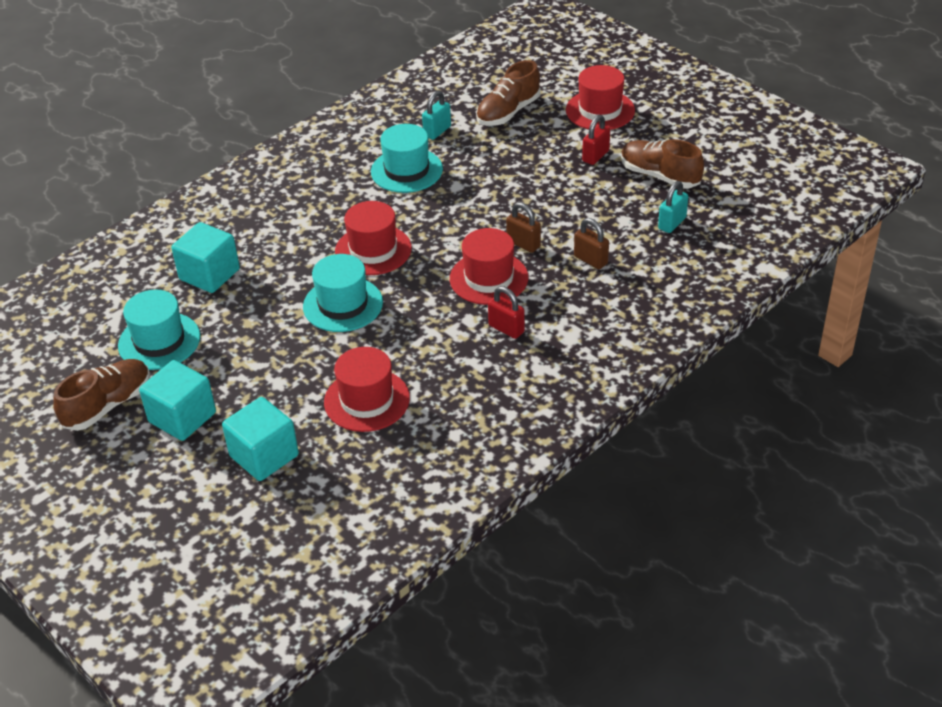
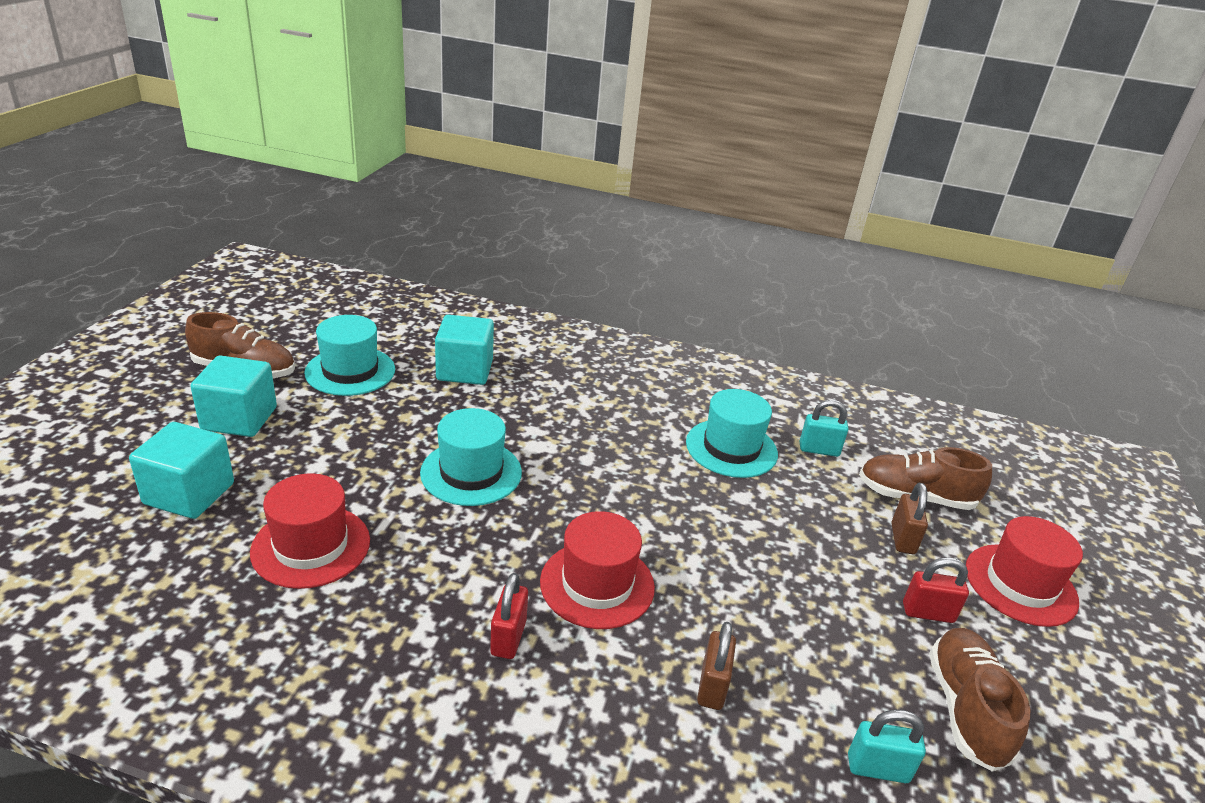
camera: 55 degrees right, 10 degrees down
(373, 250) = (578, 466): red hat -> none
(523, 244) = (688, 596): brown padlock -> brown padlock (902, 539)

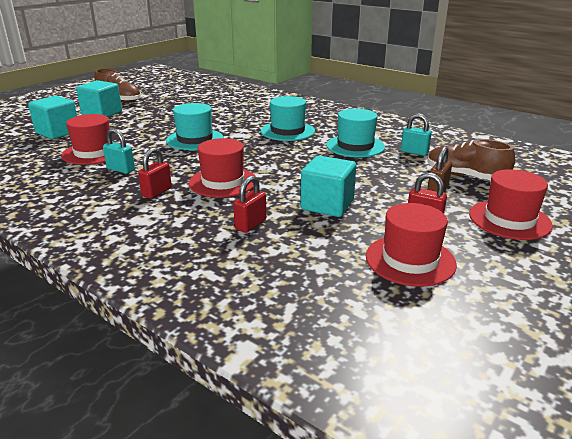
camera: 25 degrees right, 5 degrees down
(350, 371) = (168, 104): turquoise hat -> turquoise hat (287, 131)
(464, 370) = (227, 108): turquoise cube -> turquoise cube (327, 205)
(712, 686) = (250, 225): brown padlock -> red padlock
(877, 768) = (322, 270): turquoise padlock -> turquoise padlock (121, 169)
(965, 709) = (410, 260): brown shoe -> red hat

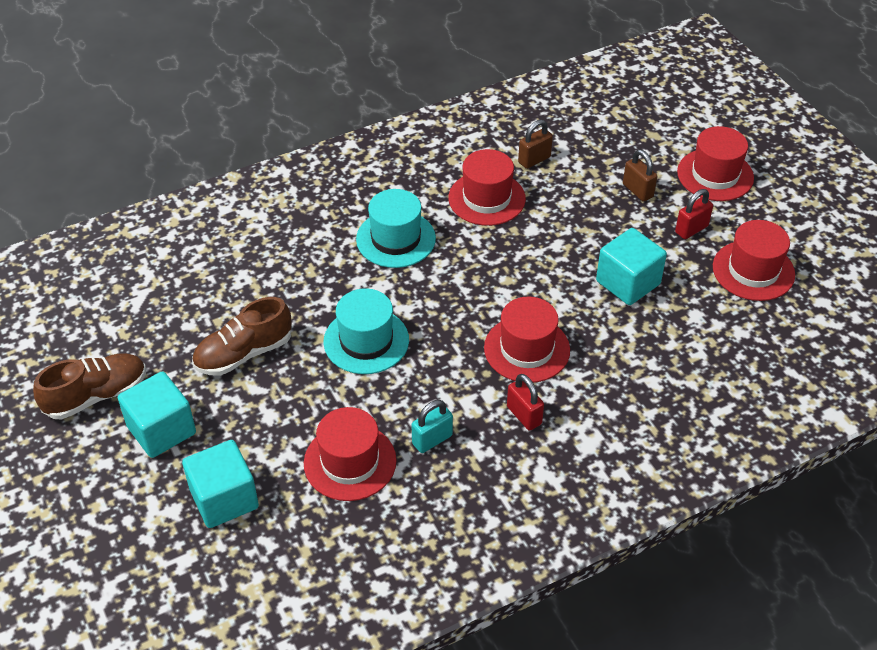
camera: 65 degrees left, 20 degrees up
(250, 225) = (643, 355): red padlock -> none
(355, 146) = (487, 198): turquoise hat -> red hat
(414, 152) = (534, 160): turquoise padlock -> brown padlock
(465, 176) = (616, 154): brown shoe -> brown shoe (244, 353)

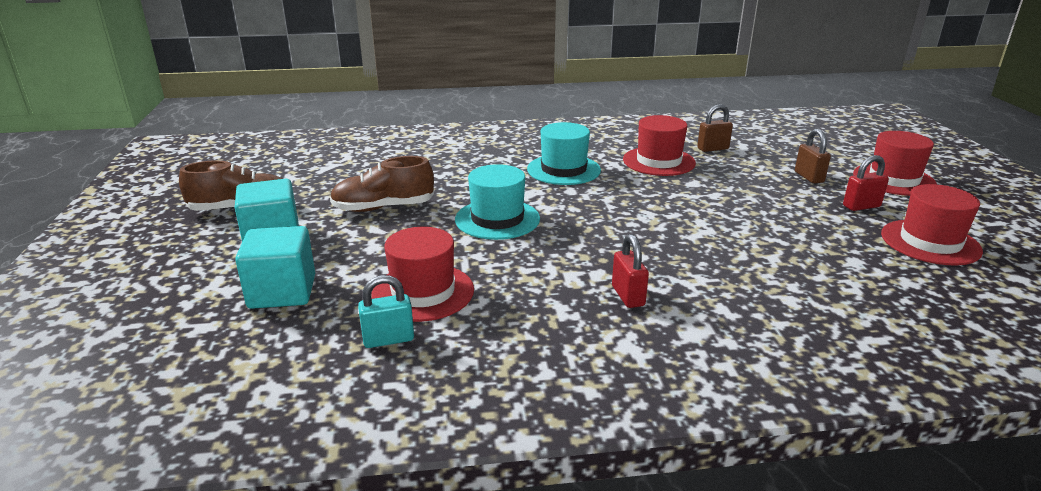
camera: 20 degrees right, 20 degrees down
(432, 439) = (518, 294): turquoise padlock -> turquoise padlock (388, 339)
(527, 349) = (654, 251): red hat -> none
(628, 283) = (781, 228): turquoise cube -> none

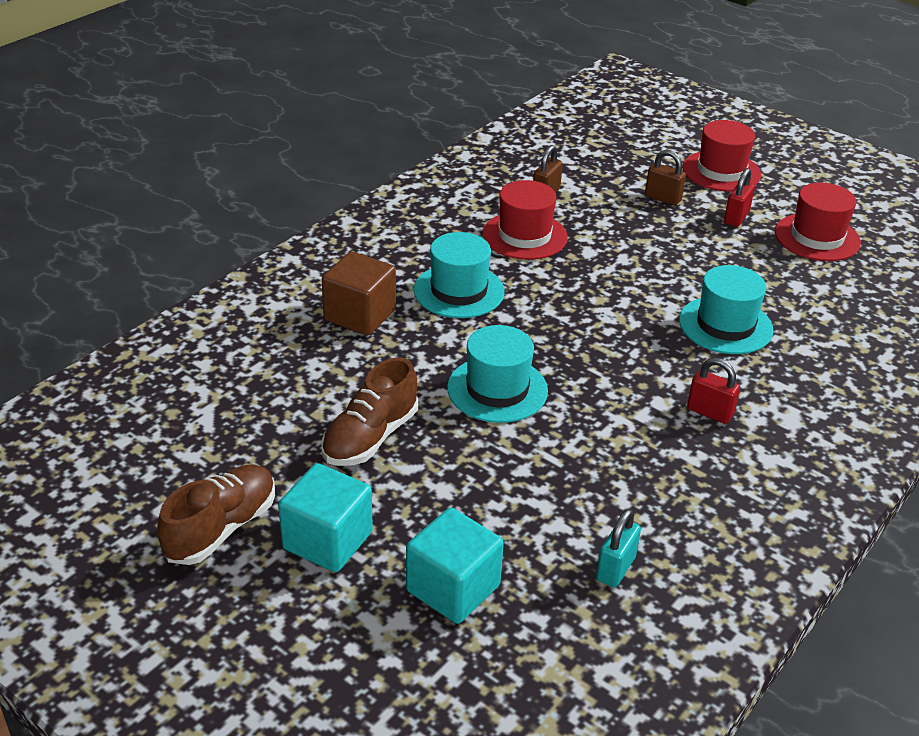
camera: 45 degrees left, 10 degrees up
(423, 292) = (566, 507): red hat -> none
(484, 159) = (360, 315): none -> brown cube
(737, 257) = (725, 325): none -> turquoise hat

